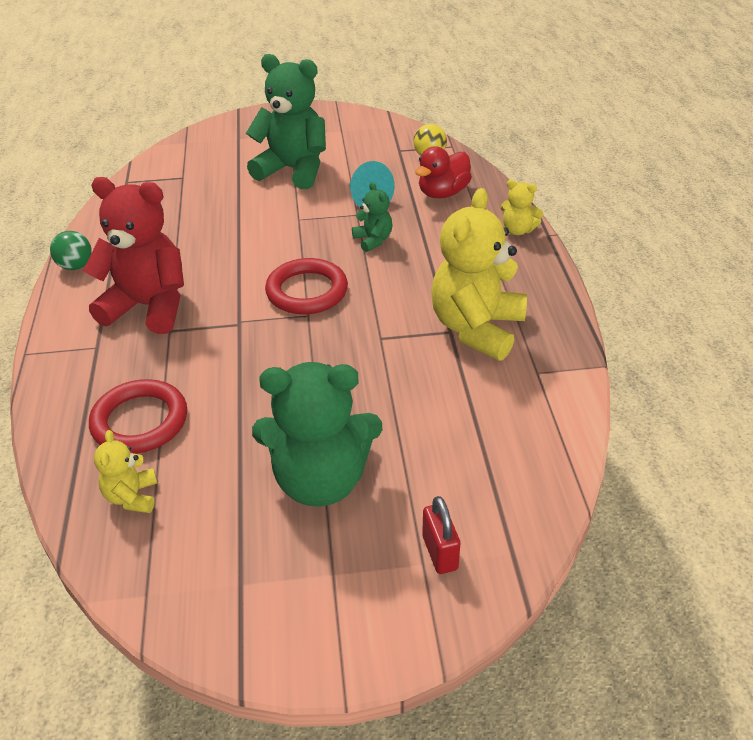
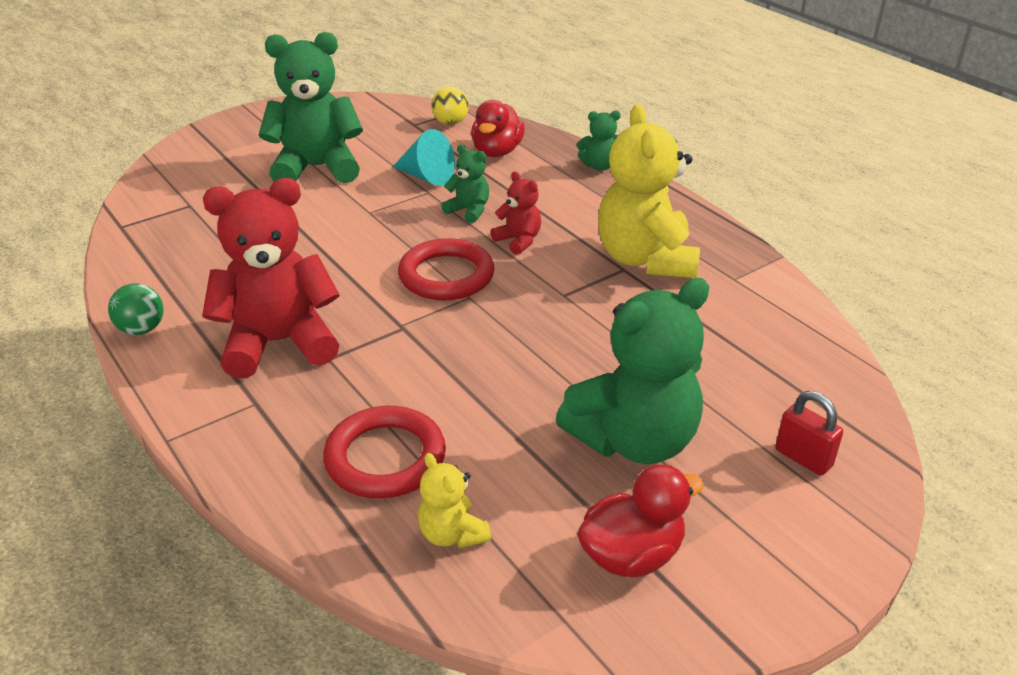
camera: 30 degrees left, 5 degrees down
(234, 569) = (631, 555): none -> red duck
(388, 279) = (518, 241): none -> red teddy bear
(518, 230) = (599, 166): yellow teddy bear -> green teddy bear

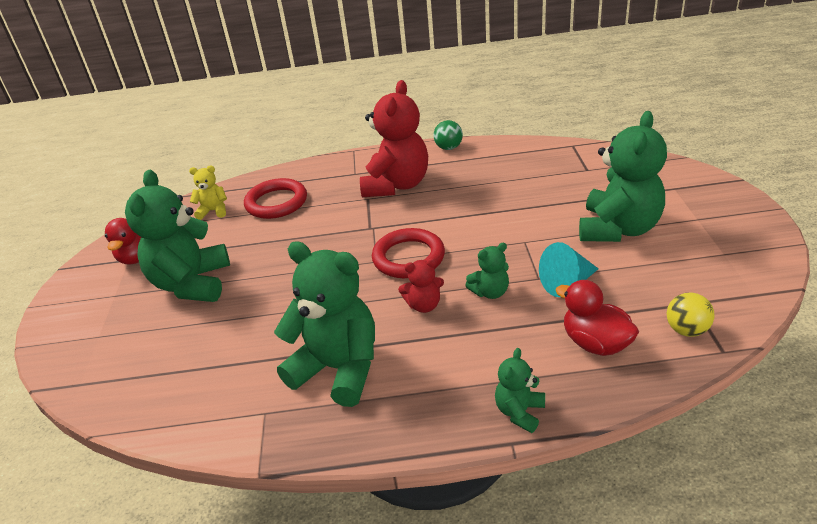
camera: 125 degrees right, 0 degrees up
(645, 259) = (338, 369): yellow teddy bear -> green teddy bear
(803, 458) = (102, 344): red padlock -> none

